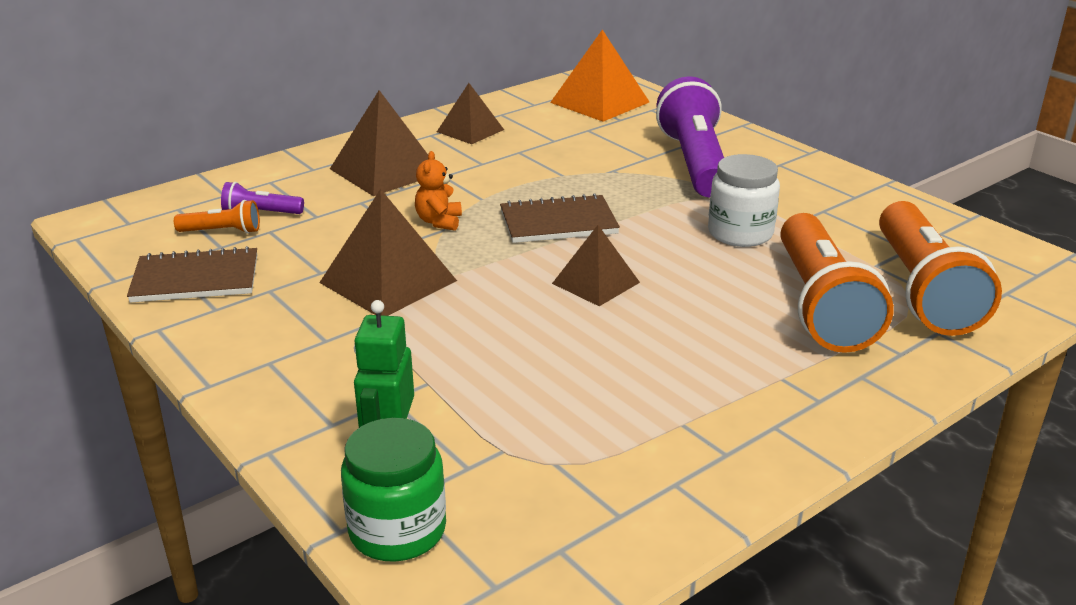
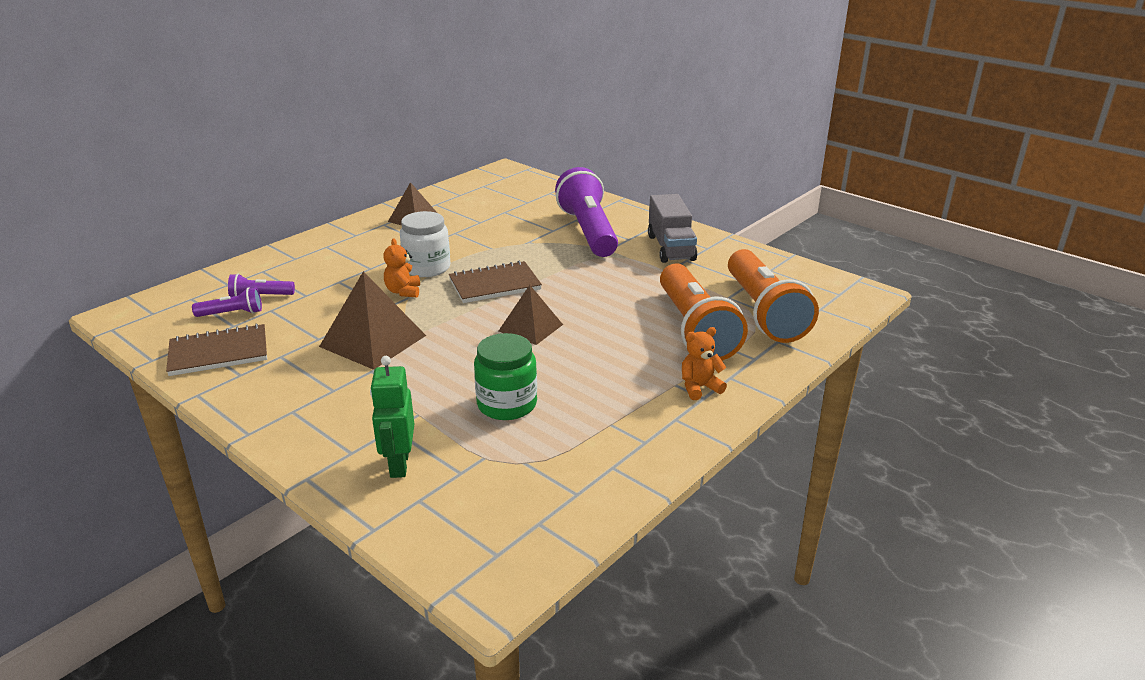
camera: 10 degrees left, 0 degrees up
(222, 231) = (232, 313): orange flashlight -> purple flashlight
(385, 171) = (353, 255): brown pyramid -> none
(397, 530) = (417, 524): green jar -> green jar (507, 404)
(599, 102) = (509, 190): orange pyramid -> none
(740, 233) = (630, 282): white jar -> white jar (427, 268)
(804, 192) = (670, 248): none -> grey truck
(815, 386) = (699, 387): none -> orange teddy bear

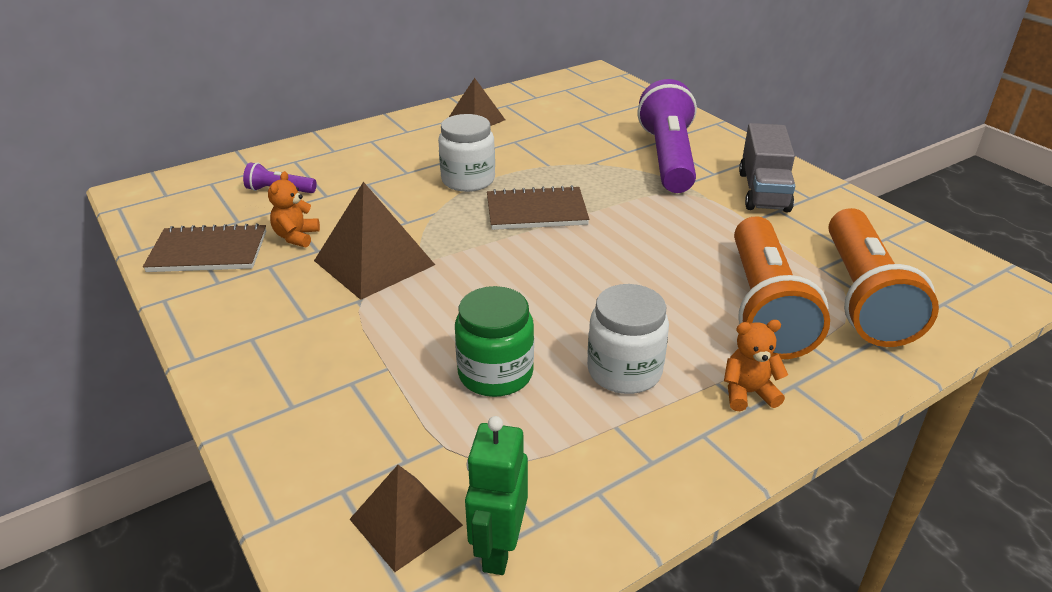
camera: 15 degrees right, 5 degrees up
(232, 313) = (242, 207): purple flashlight -> none
(399, 464) = (338, 434): green robot -> green robot (498, 549)
(403, 291) = (431, 206): orange teddy bear -> orange teddy bear (296, 237)
(530, 327) = (559, 273): brown pyramid -> brown pyramid (405, 522)
(605, 387) = (624, 371): none -> white jar

